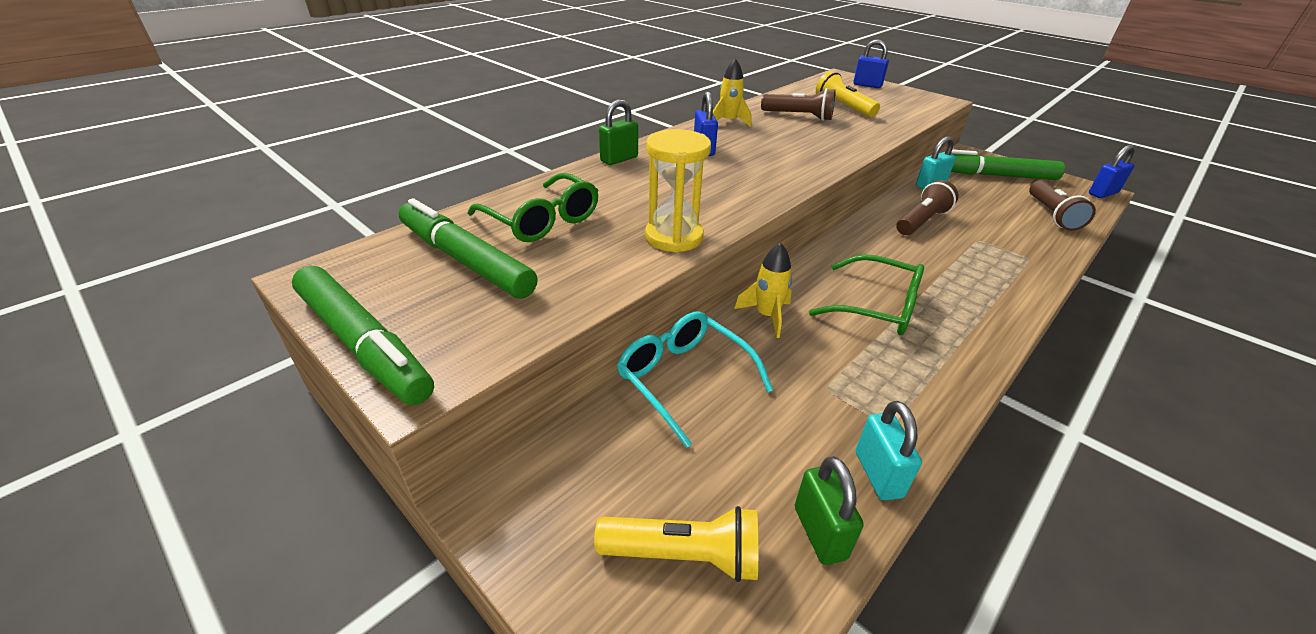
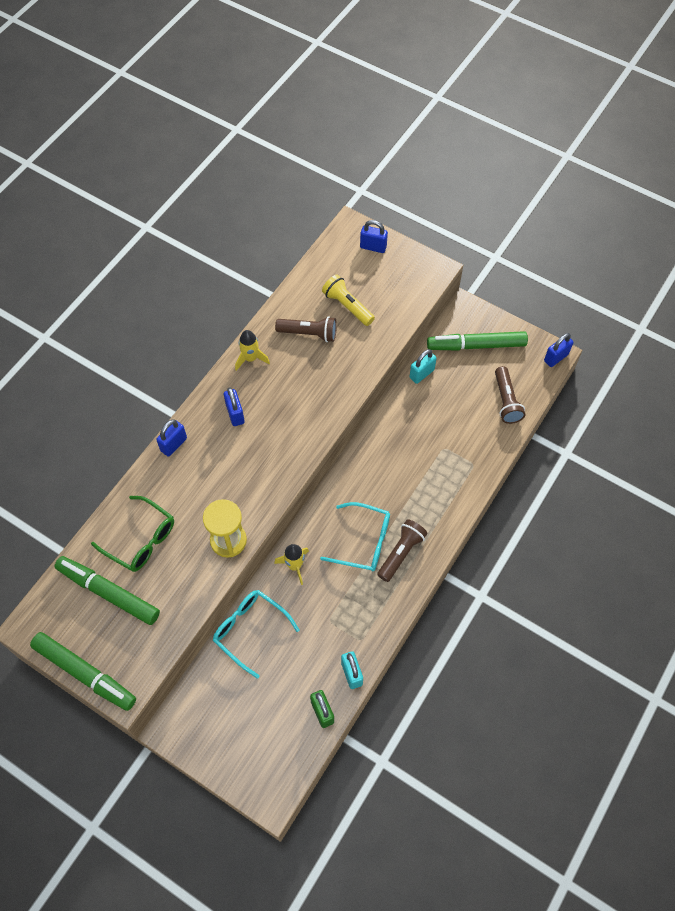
camera: 10 degrees left, 25 degrees up
(619, 159) = (174, 444): green padlock -> blue padlock
(684, 555) = (263, 735): yellow flashlight -> none
(877, 307) = (363, 542): green glasses -> turquoise glasses
(921, 221) = (406, 431): brown flashlight -> brown flashlight (401, 553)

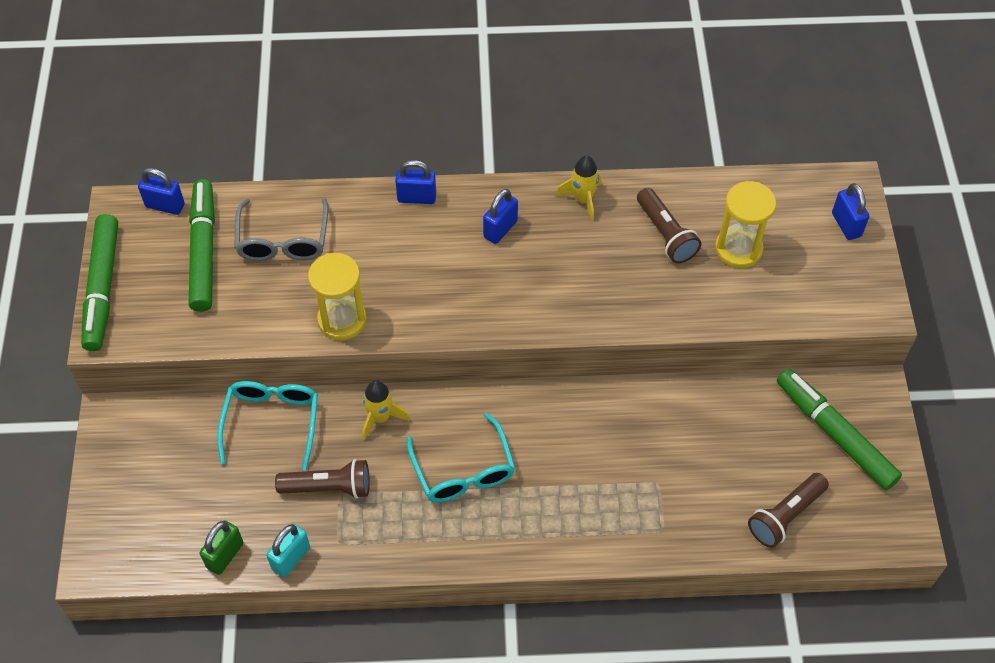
camera: 55 degrees right, 5 degrees down
(141, 540) = (283, 240): green glasses -> grey glasses
(347, 306) = (738, 249): yellow flashlight -> yellow hourglass
(401, 553) = (480, 519): brown flashlight -> brown flashlight (329, 487)
(421, 374) = (739, 397): turquoise padlock -> none
(556, 358) = (903, 539): blue padlock -> blue padlock (165, 205)

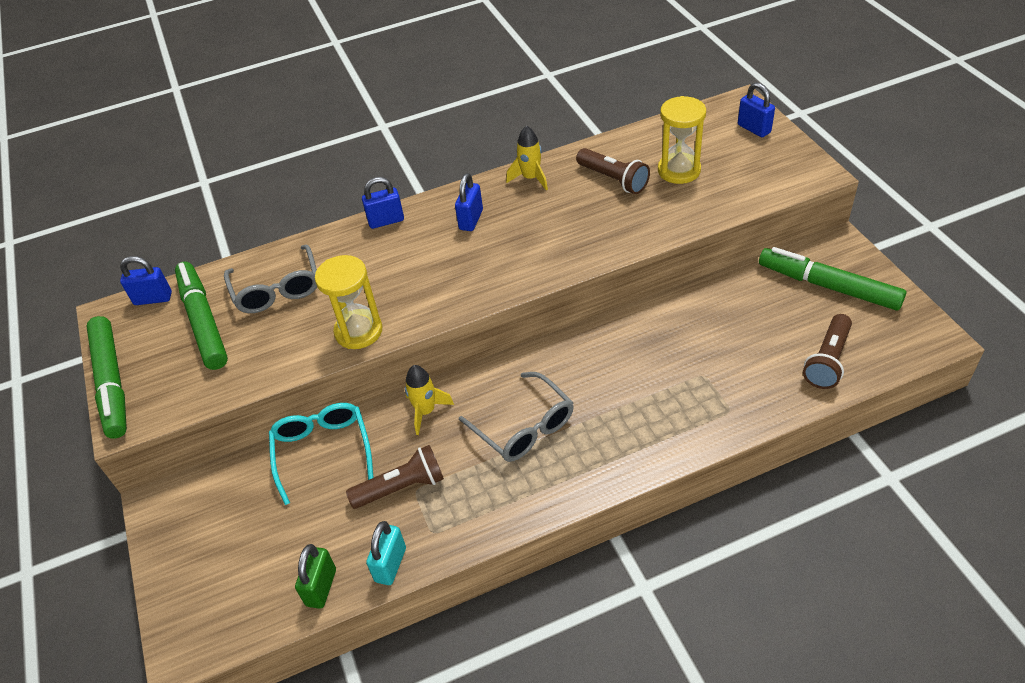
camera: 15 degrees left, 10 degrees down
(463, 470) = (524, 427): turquoise glasses -> grey glasses

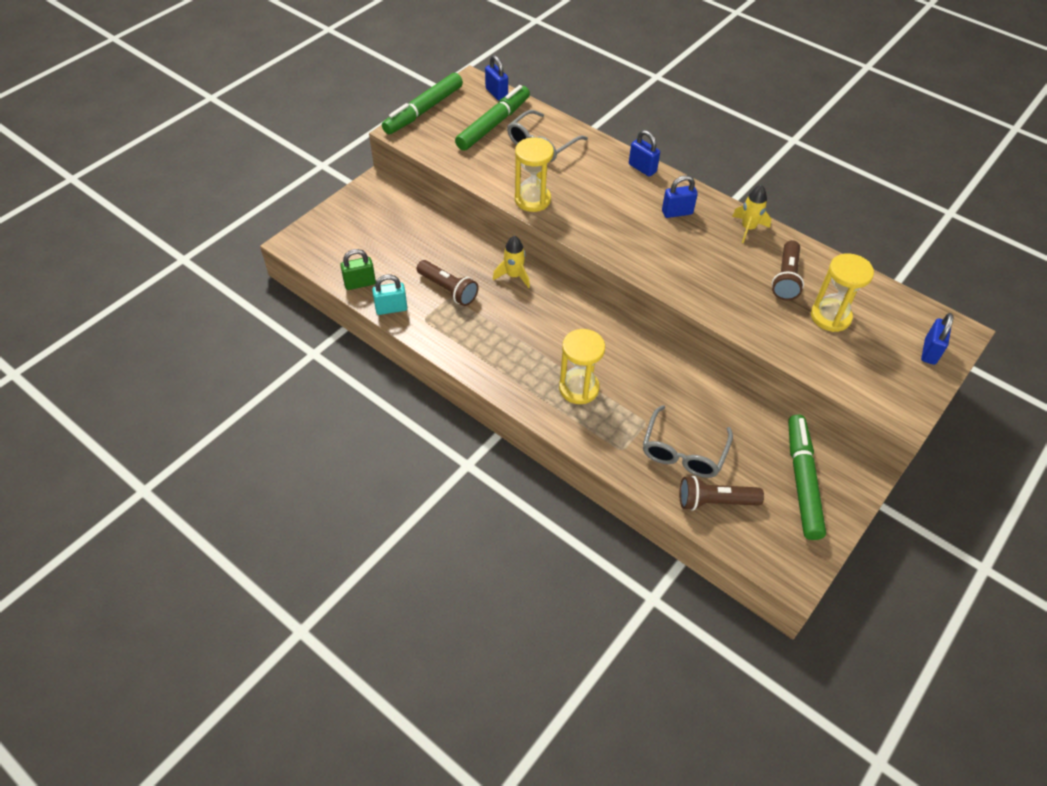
camera: 55 degrees right, 5 degrees up
(323, 451) = (452, 239): turquoise glasses -> none
(524, 427) = (532, 333): grey glasses -> grey glasses (683, 452)
(628, 415) = (579, 388): none -> yellow hourglass

